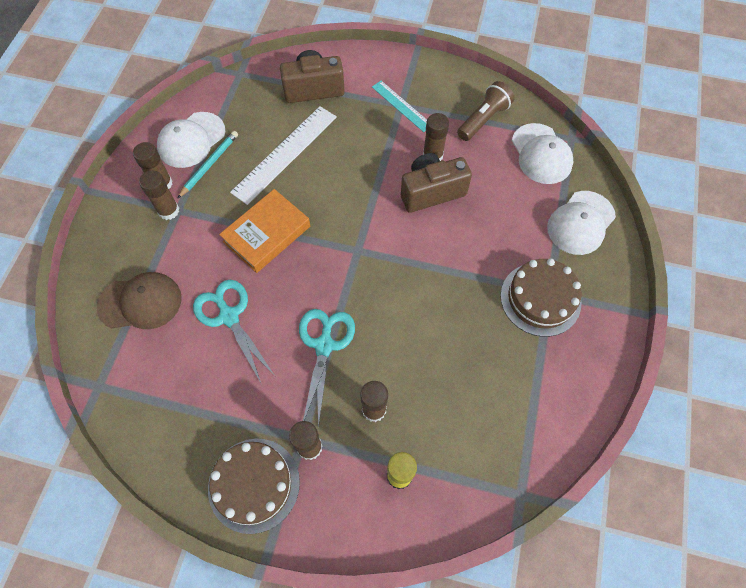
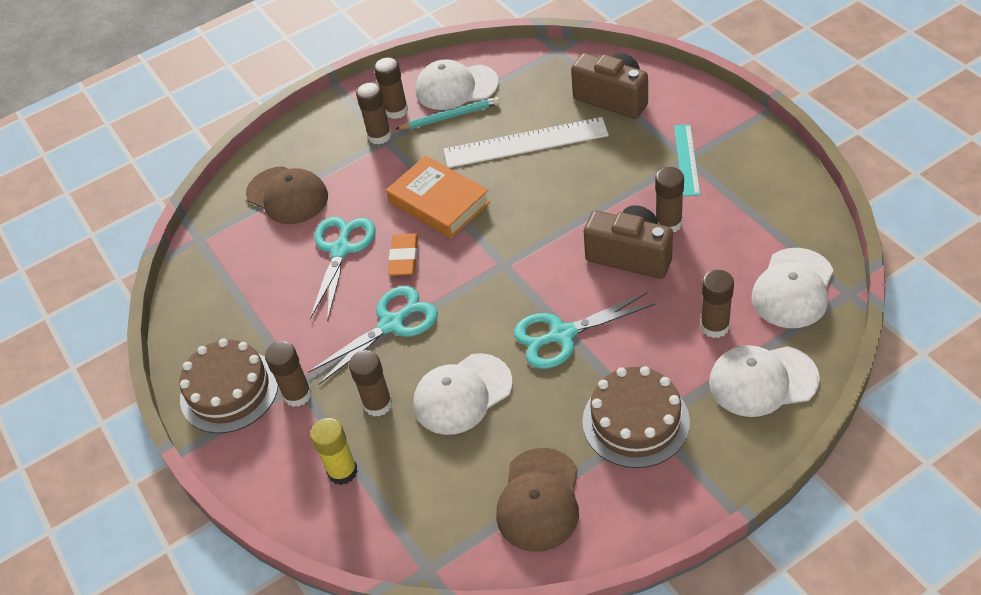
camera: 50 degrees right, 15 degrees down
(266, 234) = (439, 202): orange book -> orange book turned 45 degrees clockwise
(283, 291) = (404, 257): none -> orange eraser
(422, 359) = (462, 394): none -> white cap
(443, 273) = (562, 335): none -> turquoise scissors
(483, 119) = (763, 219): brown flashlight -> none
(523, 206) = (714, 326): none -> brown glue stick
(538, 393) = (539, 500): none -> brown cap

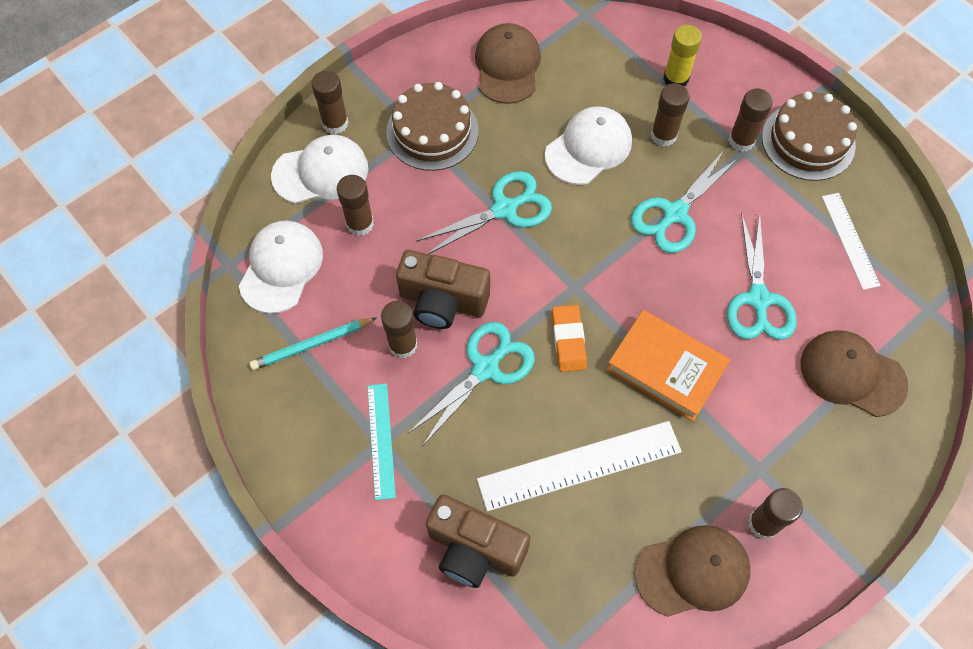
camera: 165 degrees right, 15 degrees up
(236, 295) = (850, 240): none -> white ruler
(379, 136) = (771, 475): brown glue stick -> brown glue stick (335, 123)
(404, 257) = (685, 292): orange eraser -> orange eraser (568, 340)
(450, 116) = (687, 512): turquoise pencil -> turquoise pencil (312, 345)
(456, 87) = (693, 571): white cap -> brown cap
(594, 205) = (486, 368): none -> turquoise scissors

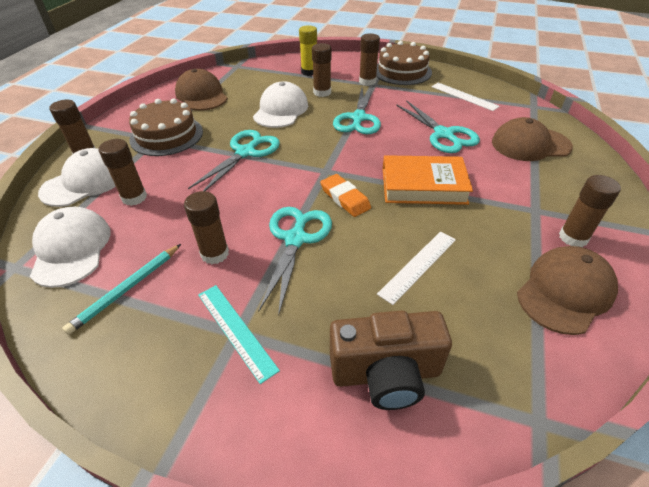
camera: 30 degrees left, 20 degrees down
(442, 301) = (232, 215): brown camera -> none
(579, 465) = (418, 265): white ruler -> white ruler, size x0.59

